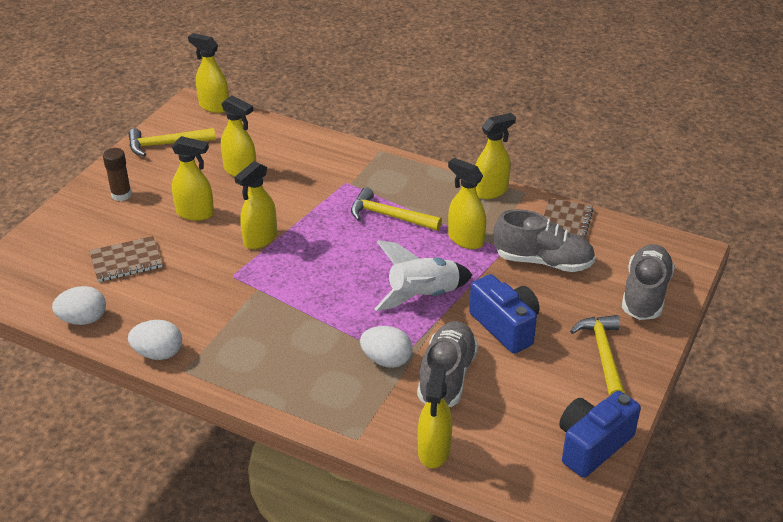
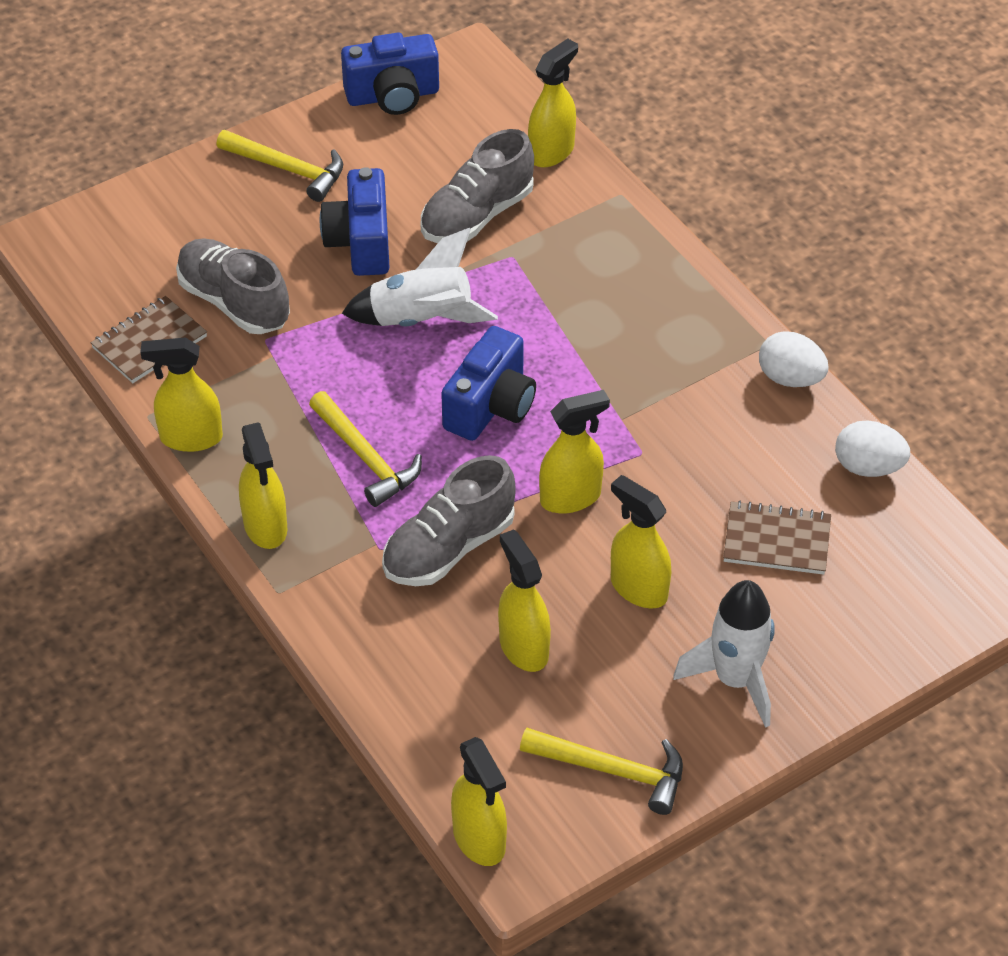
camera: 150 degrees left, 10 degrees up
(121, 195) = (735, 680): brown glue stick -> white rocket
(341, 266) = (491, 406): none -> blue camera
(386, 360) = (528, 260): white egg -> none
(465, 239) = (298, 375): yellow spray bottle -> yellow spray bottle (265, 527)
(603, 355) = (288, 169): yellow hammer -> yellow hammer turned 90 degrees counterclockwise
(645, 294) = (164, 212): grey shoe -> grey shoe (449, 548)

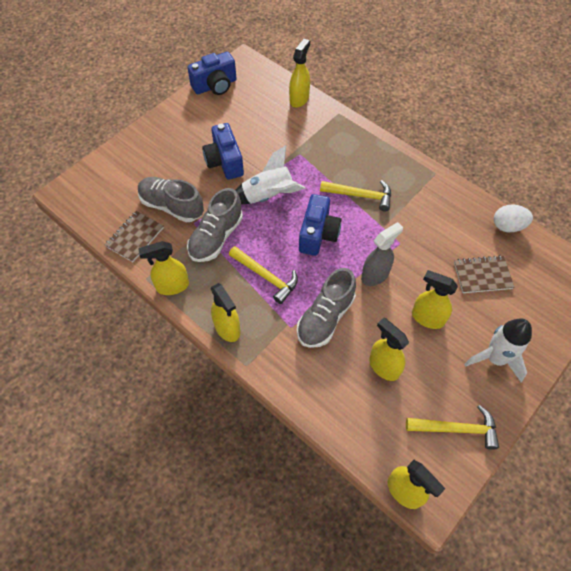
camera: 15 degrees left, 10 degrees up
(288, 169) = (177, 131): yellow hammer -> yellow hammer (360, 195)
(477, 215) = (276, 137): grey shoe -> grey shoe (216, 237)
(571, 497) = (375, 275): yellow spray bottle -> grey spray bottle
(790, 378) = (453, 189): white egg -> none

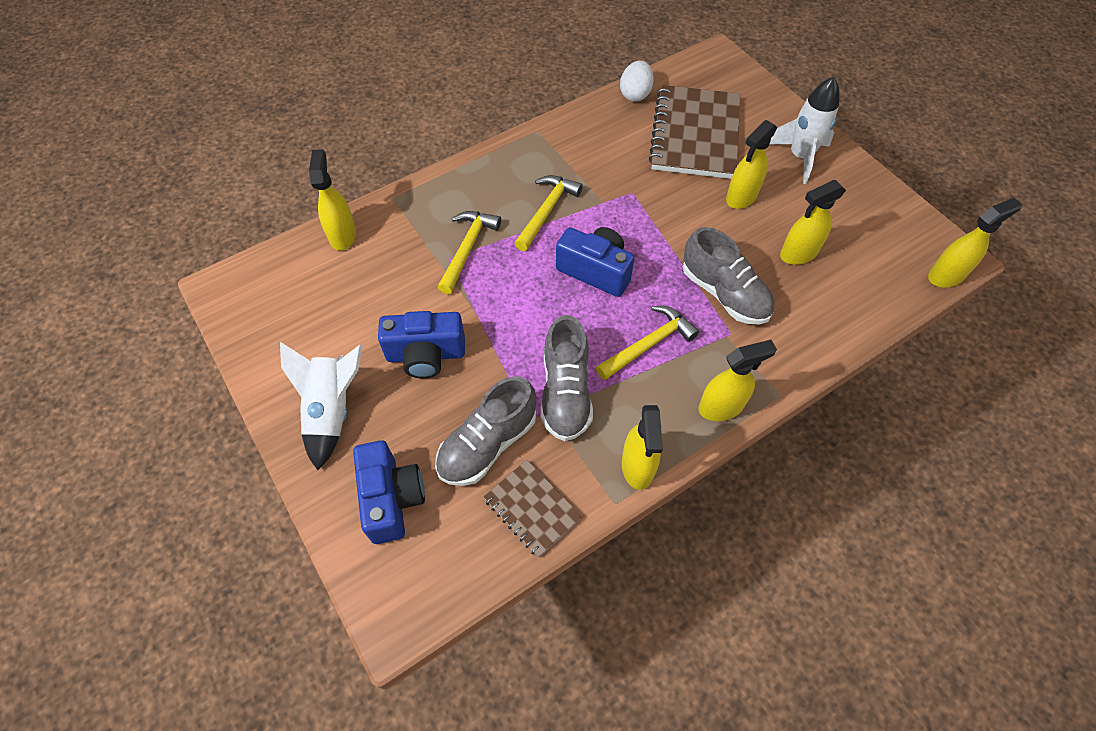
camera: 75 degrees left, 0 degrees up
(215, 86) = (256, 337): blue camera -> blue camera (392, 499)
(216, 237) = (565, 392): grey shoe -> grey shoe turned 45 degrees clockwise
(268, 196) = (511, 313): white rocket -> white rocket (332, 411)
(299, 99) = (343, 235): yellow spray bottle -> yellow spray bottle turned 45 degrees clockwise
(375, 275) = (673, 228): grey spray bottle -> none
(456, 429) = (878, 212): yellow hammer -> yellow hammer (467, 249)
(482, 275) = (695, 135): brown notebook -> brown notebook, size x1.88

